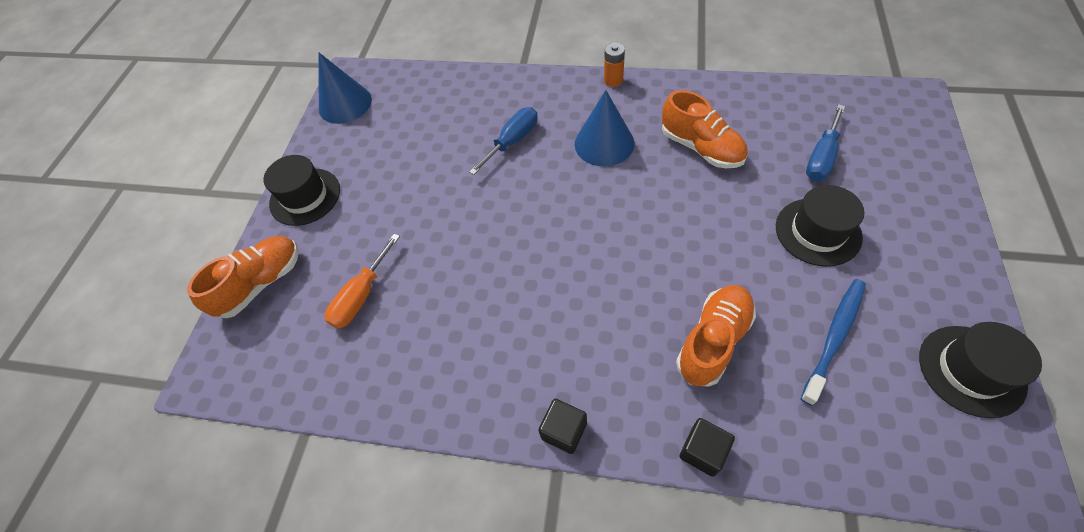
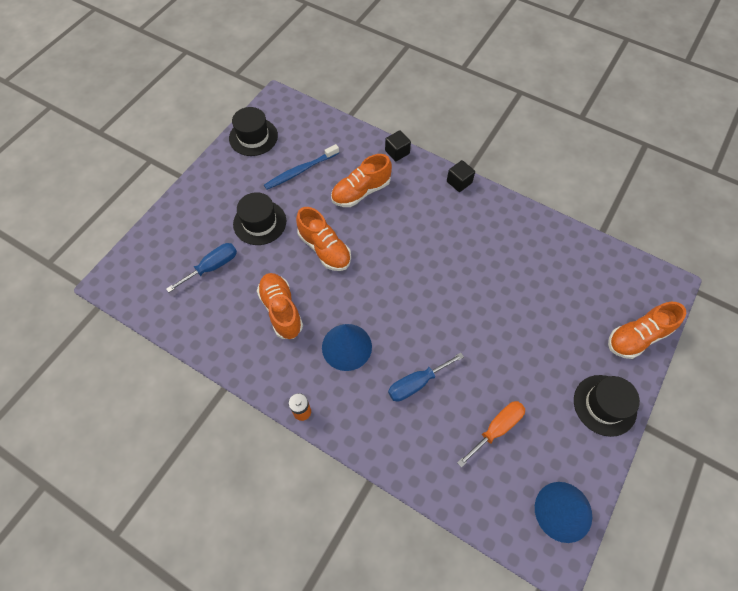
camera: 165 degrees left, 5 degrees up
(361, 296) = (562, 298): orange screwdriver -> orange screwdriver (496, 428)
(703, 233) = (324, 249): none -> orange shoe

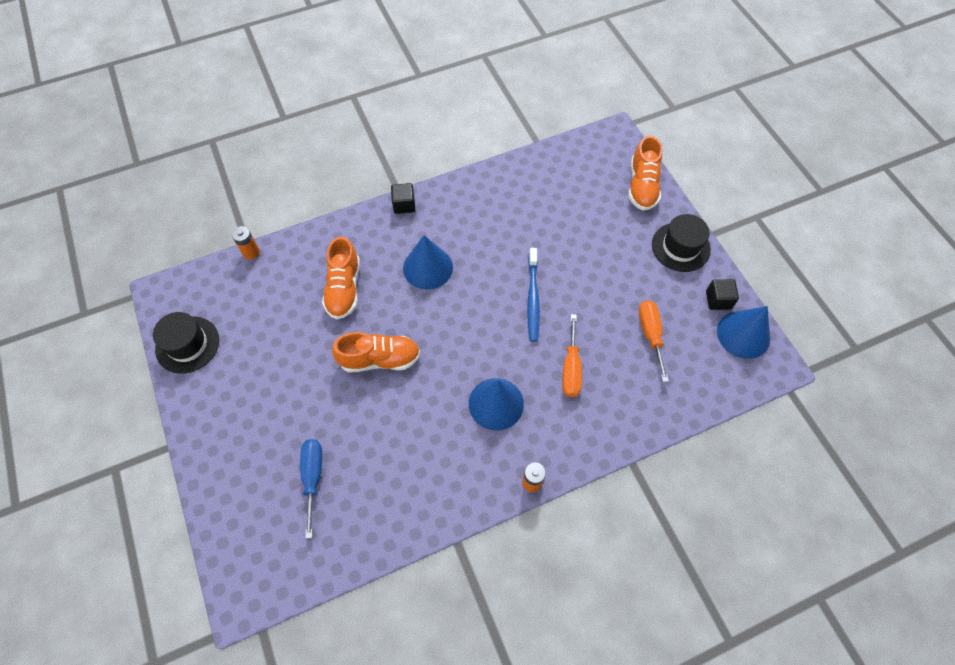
camera: 55 degrees left, 0 degrees up
(260, 222) = (299, 400): black hat -> none
(281, 310) = (415, 438): orange shoe -> none
(300, 171) = (271, 326): blue toothbrush -> blue toothbrush (533, 299)
(344, 123) = (251, 252): none -> orange battery
(397, 152) = (327, 230): black cube -> black cube (718, 300)
(416, 383) = (571, 368): blue screwdriver -> orange screwdriver
(421, 231) = (428, 267): none -> blue cone

